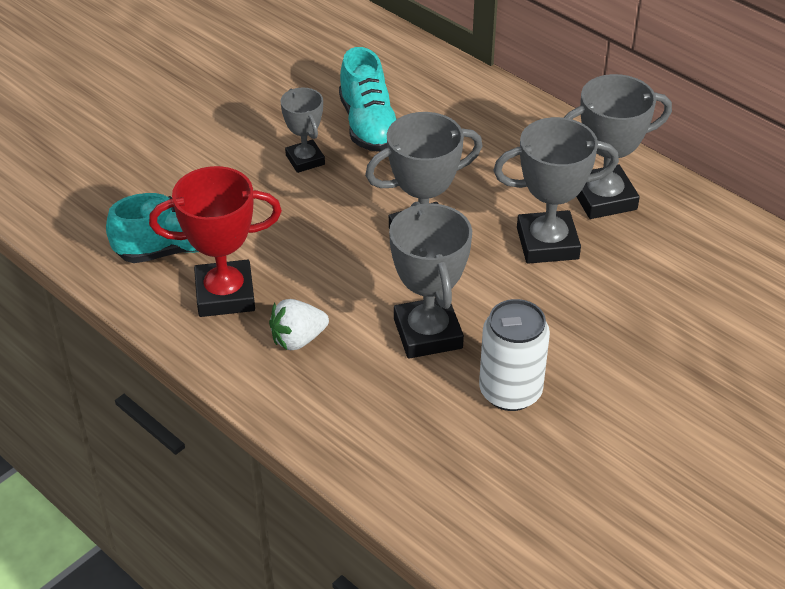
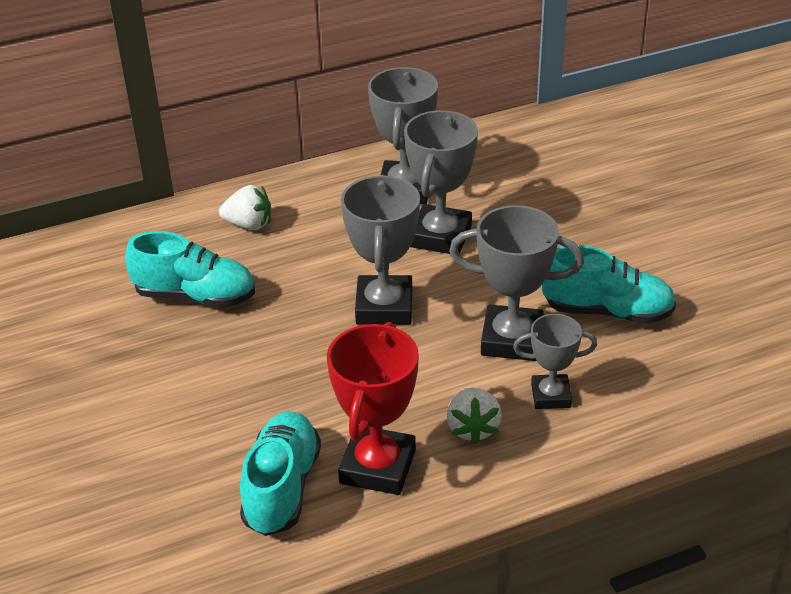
camera: 65 degrees left, 5 degrees down
(305, 160) = (213, 354): grey trophy -> grey trophy (551, 396)
(480, 121) = (249, 225): none -> white strawberry
(510, 391) = (607, 311): white can -> turquoise shoe

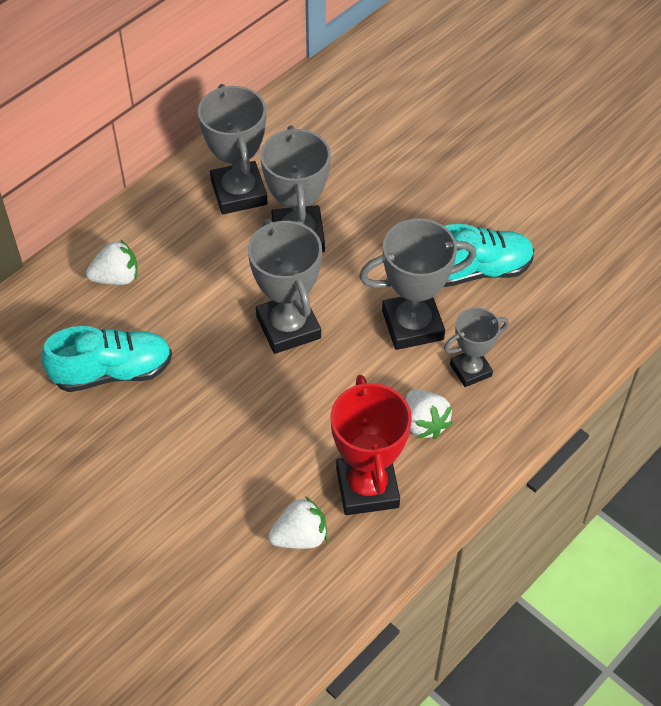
camera: 25 degrees left, 15 degrees up
(282, 488) = (300, 536): turquoise shoe -> white strawberry

